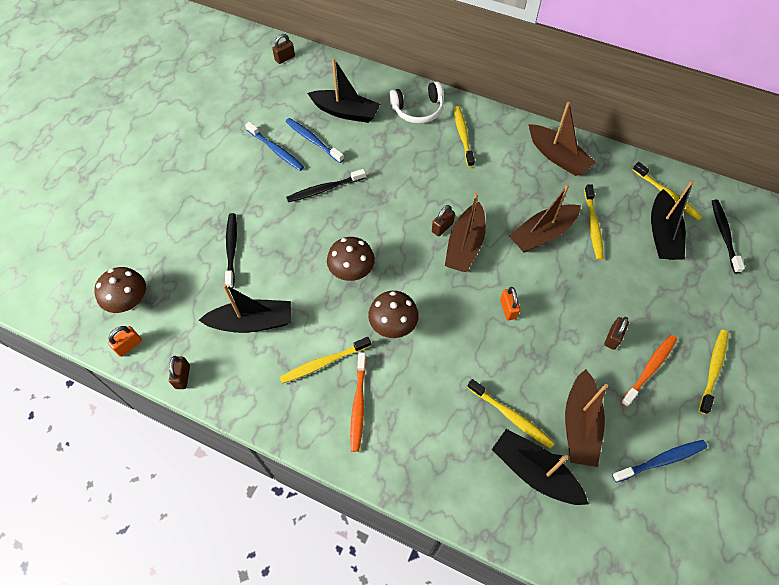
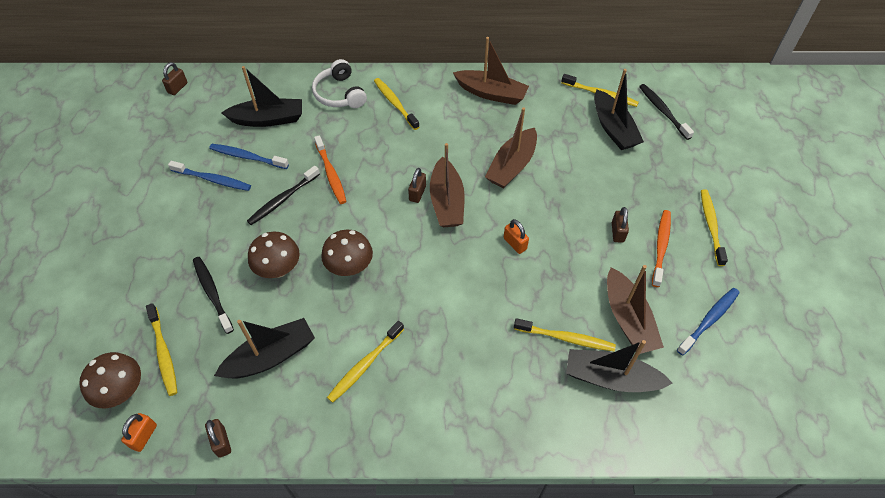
camera: 25 degrees left, 5 degrees down
(358, 405) = (419, 390): orange toothbrush -> orange toothbrush (331, 174)
(393, 325) = (416, 301): brown mushroom -> brown mushroom (278, 269)
(418, 110) = (340, 94): white headphones -> white headphones turned 105 degrees clockwise
(593, 226) = (552, 143): yellow toothbrush -> yellow toothbrush (163, 353)

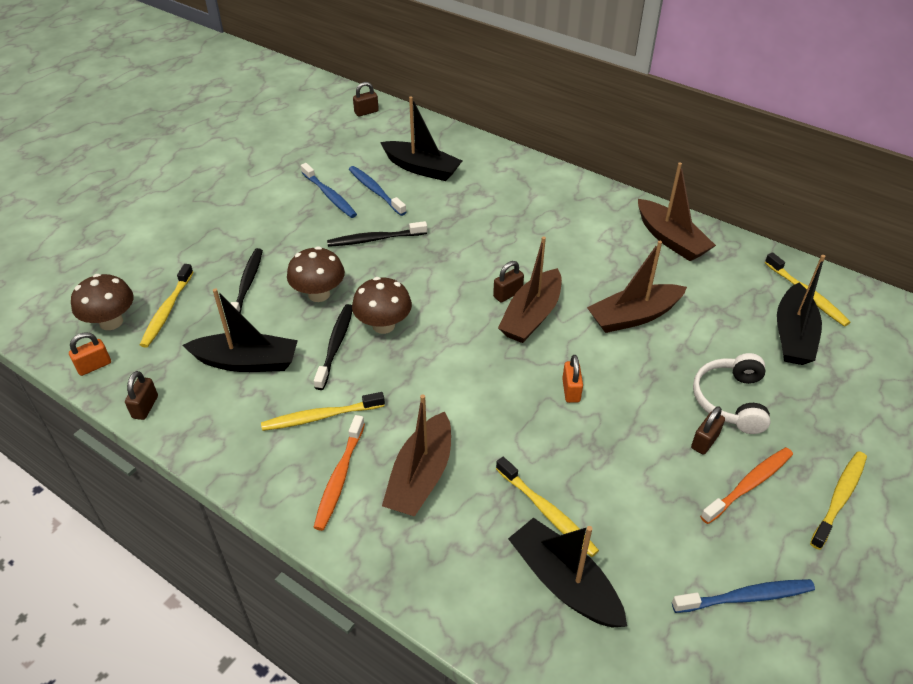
camera: 35 degrees right, 10 degrees down
(331, 174) = (438, 238): orange toothbrush -> orange toothbrush (339, 478)
(340, 94) = (508, 175): white headphones -> white headphones (731, 400)
(395, 103) = (556, 205): yellow toothbrush -> none
(628, 319) = (639, 535): brown boat -> brown boat (421, 476)
(663, 111) = (878, 346): black toothbrush -> black toothbrush (335, 345)

